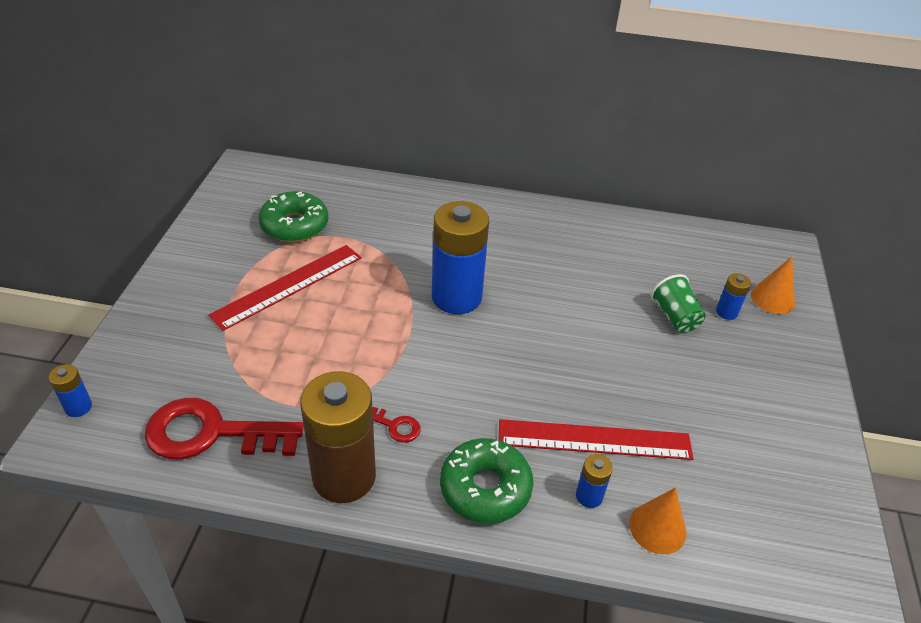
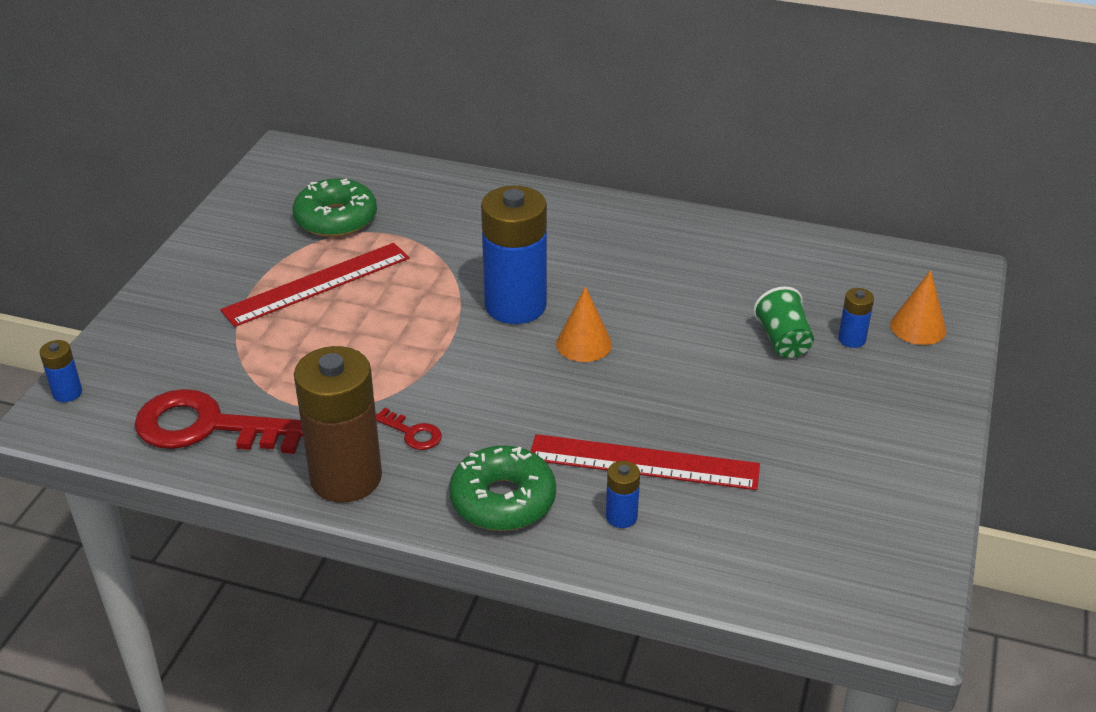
camera: 10 degrees right, 5 degrees down
(657, 528) = (693, 553): orange cone -> orange cone (584, 344)

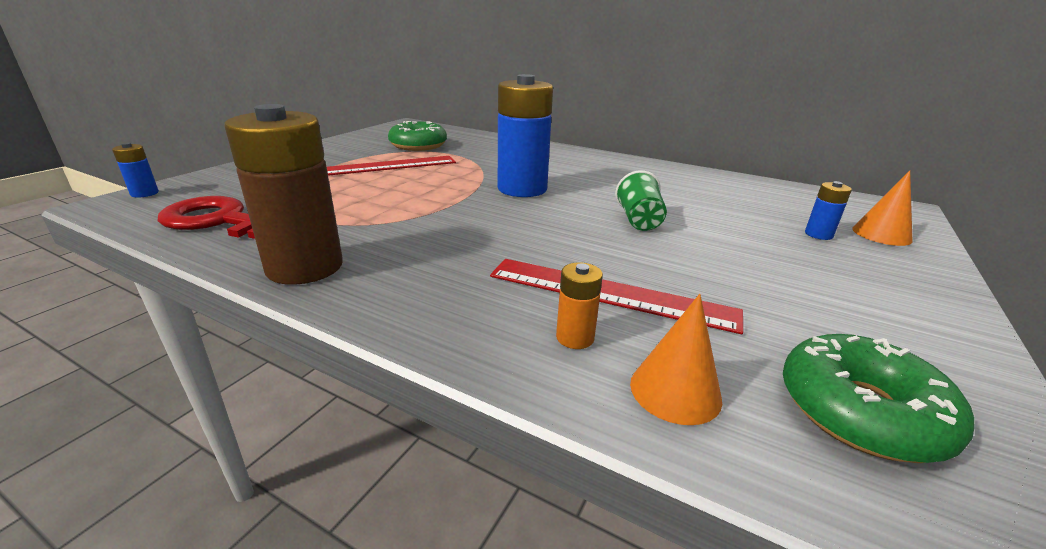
camera: 10 degrees right, 10 degrees down
(413, 433) = (391, 245): red key -> none
(503, 500) = (447, 304): green donut -> green donut (860, 411)
(584, 344) = (571, 212): orange cone -> orange cone (675, 391)
(621, 517) = (575, 337): blue battery -> orange battery
(783, 341) = (751, 229): green cup -> green cup (639, 221)

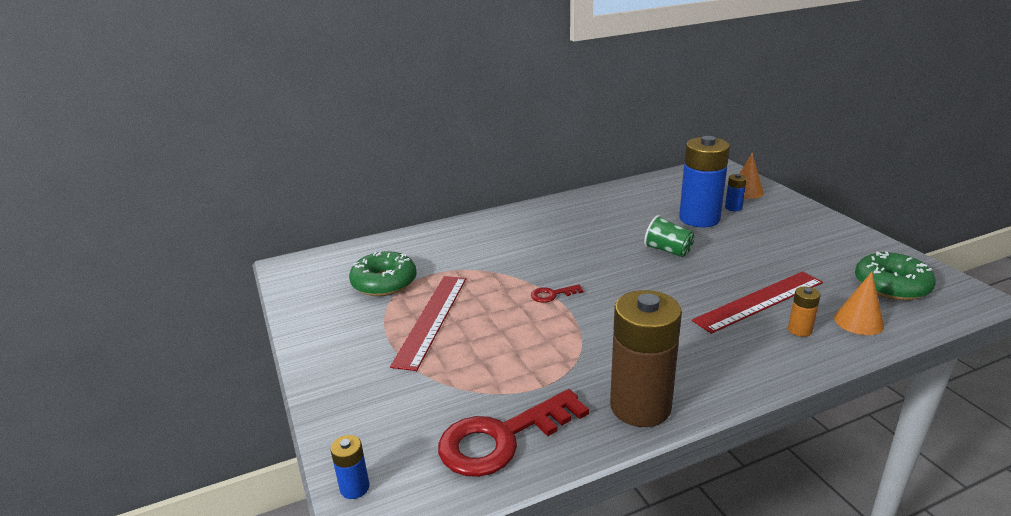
camera: 50 degrees left, 0 degrees up
(471, 192) = (552, 295): none -> red key
(522, 189) = (566, 270): blue battery -> blue battery (699, 219)

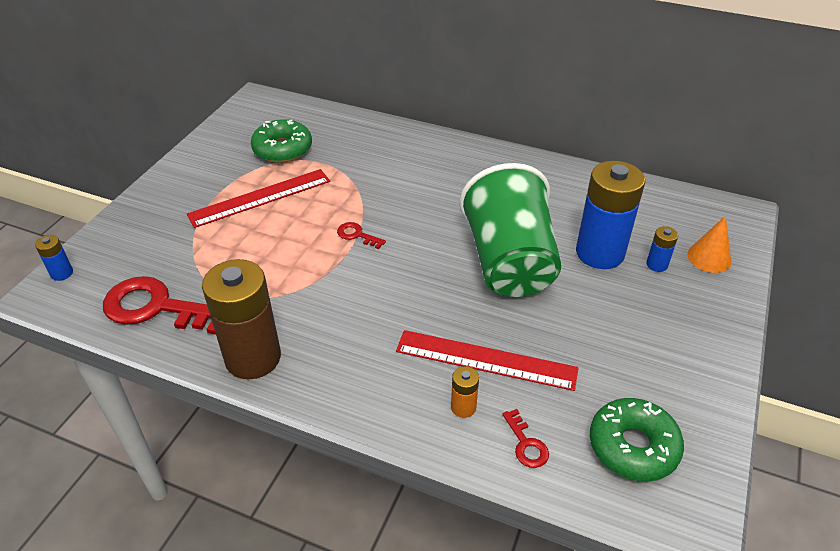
camera: 45 degrees right, 15 degrees up
(668, 251) = (509, 262): green cup -> green cup, size x2.33
(858, 321) = (526, 444): orange cone -> red key

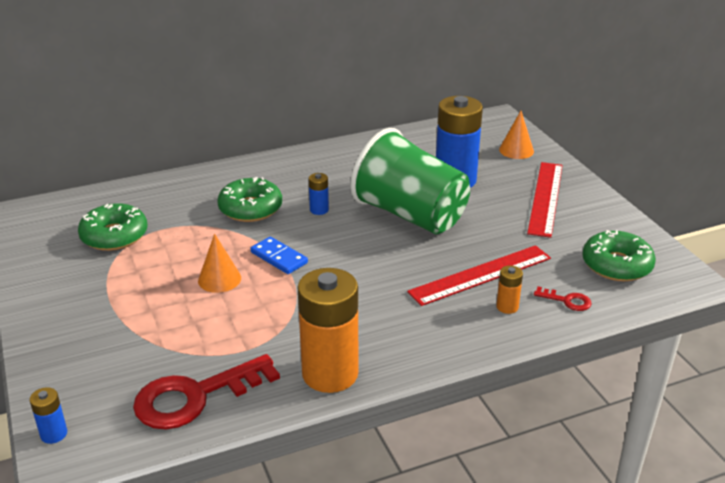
camera: 45 degrees left, 10 degrees down
(253, 358) = (330, 373): brown battery -> orange battery
(260, 197) = (154, 277): red ruler -> red ruler (545, 198)
(295, 226) = (219, 279): none -> orange cone
(357, 235) = (279, 258): red key -> blue domino
(396, 180) = (250, 208): none -> green donut
(657, 264) = (495, 169): blue battery -> blue battery (319, 210)

